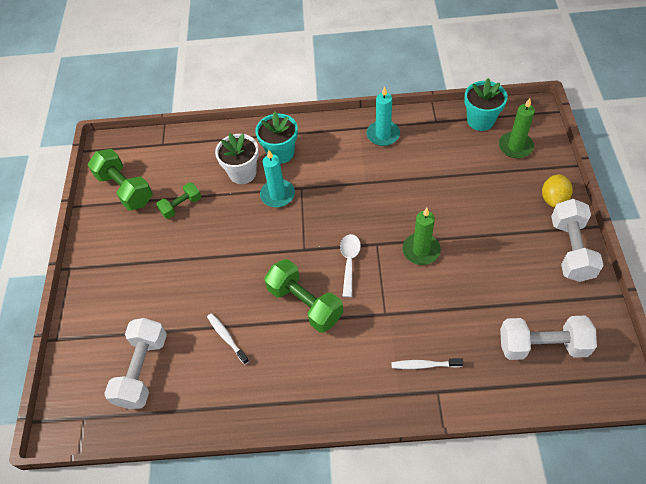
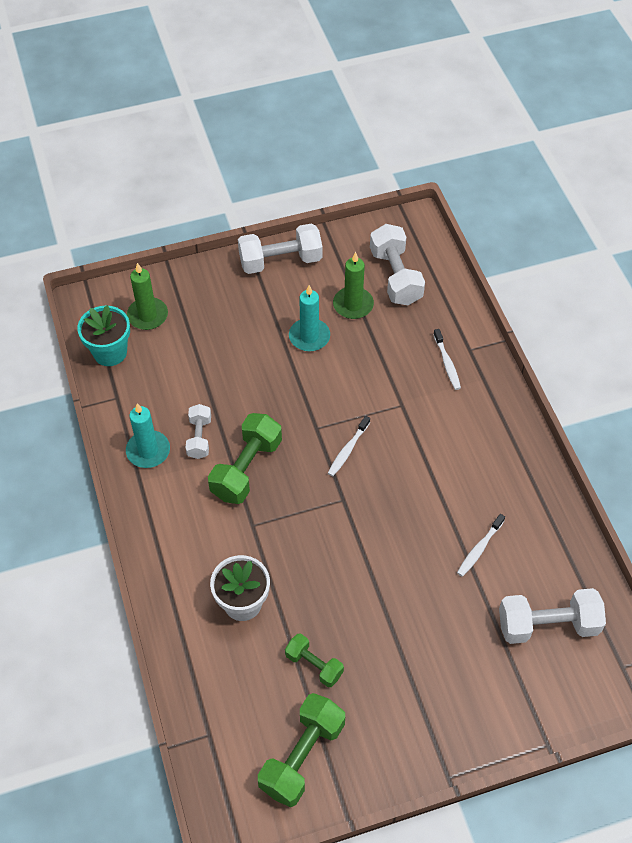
camera: 110 degrees left, 0 degrees up
(277, 195) = (270, 549): turquoise candle -> turquoise candle (309, 337)
(280, 153) = (199, 565): turquoise flower pot -> none
(305, 303) = (413, 481): green dumbbell -> green dumbbell (246, 468)
(349, 262) = (348, 450): white spoon -> white toothbrush
(387, 166) = (199, 437): none -> white dumbbell
(421, 250) = (314, 385): green candle -> green candle (353, 305)
(553, 199) = (218, 278): yellow lemon -> none

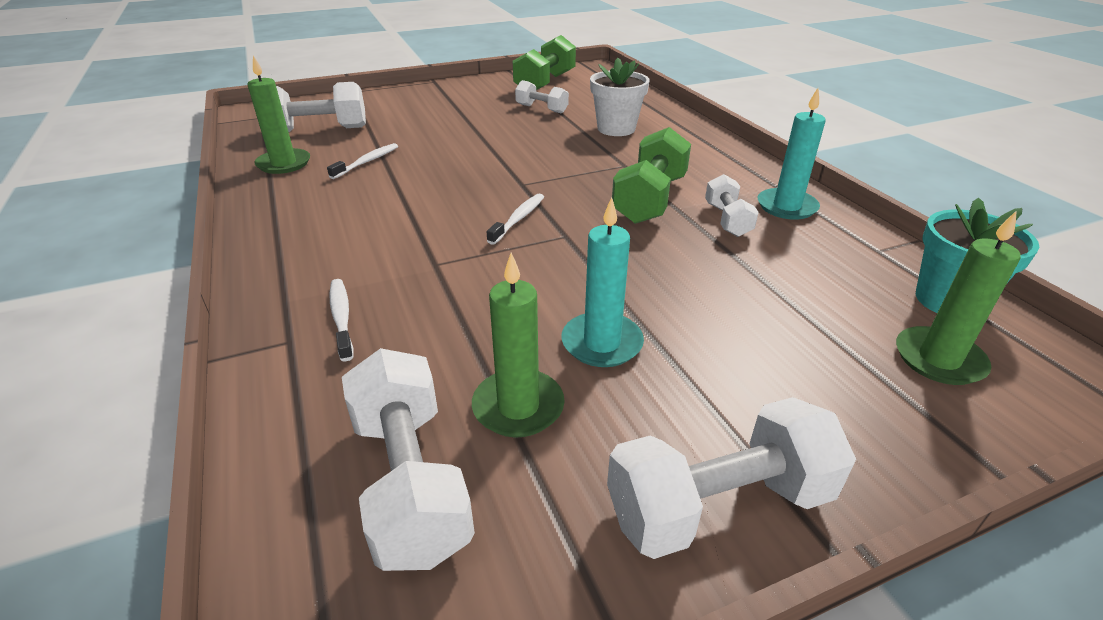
camera: 175 degrees right, 20 degrees down
(314, 665) = (541, 109): green dumbbell -> white dumbbell
(552, 551) = (284, 164): none -> green candle

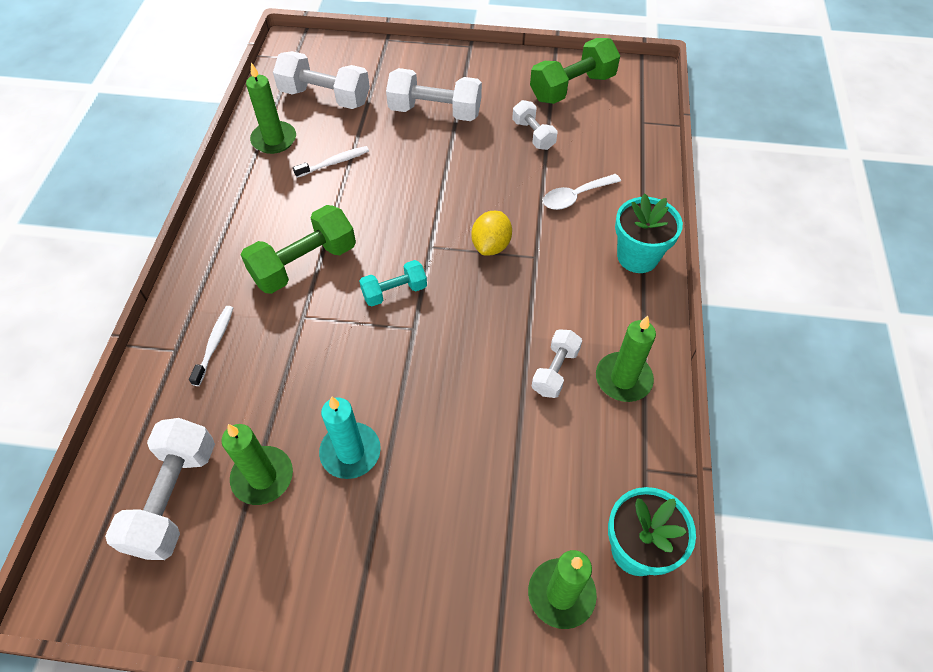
camera: 30 degrees right, 20 degrees up
(518, 219) = (394, 291): white toothbrush -> turquoise dumbbell
(578, 169) = (491, 245): none -> yellow lemon
(616, 129) = (575, 197): white flower pot -> white spoon
(650, 199) = (515, 314): green dumbbell -> green dumbbell (304, 264)
(705, 144) = (637, 257): none -> turquoise flower pot
(719, 505) = (313, 609): white dumbbell -> white dumbbell (435, 112)
(786, 207) = (623, 379): turquoise candle -> green candle

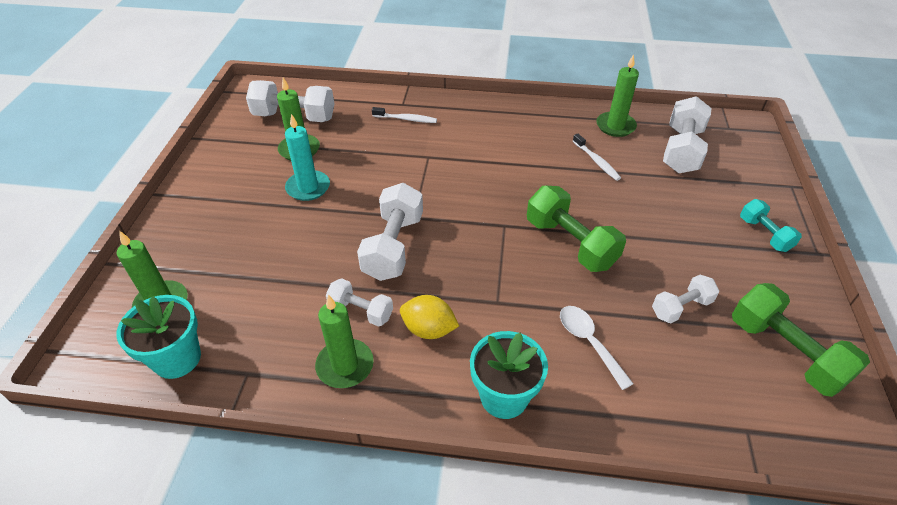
camera: 90 degrees right, 10 degrees down
(304, 264) = (479, 153): green dumbbell -> green dumbbell (570, 243)
(394, 291) = (452, 204): turquoise dumbbell -> turquoise dumbbell (764, 234)
(435, 112) = (689, 225): white dumbbell -> white dumbbell (393, 246)
(491, 245) = (509, 267): yellow lemon -> yellow lemon (429, 329)

